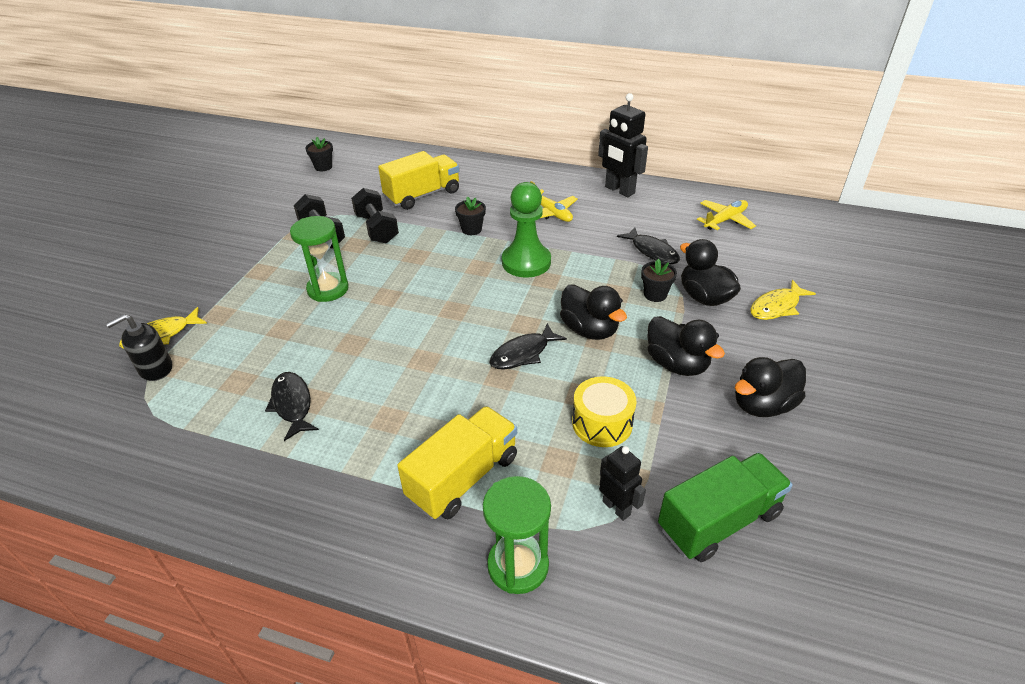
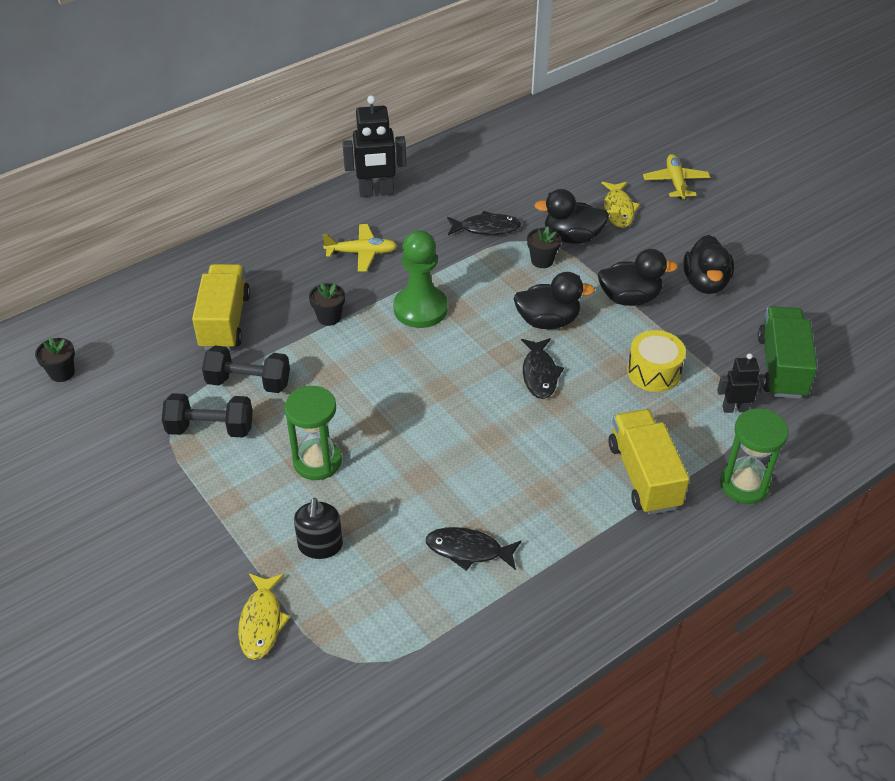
camera: 55 degrees left, 5 degrees up
(156, 369) = (317, 641): black soap dispenser -> black soap dispenser (320, 545)
(725, 220) = (490, 164): yellow plane -> yellow plane (675, 182)

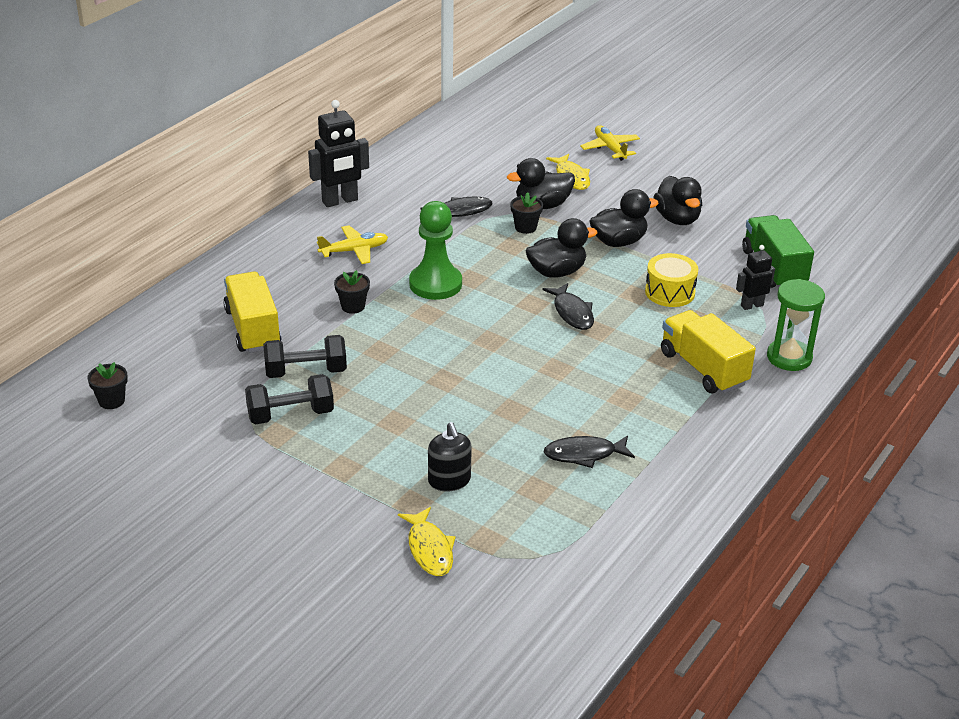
camera: 20 degrees left, 10 degrees down
(317, 461) = (408, 418): green hourglass -> none

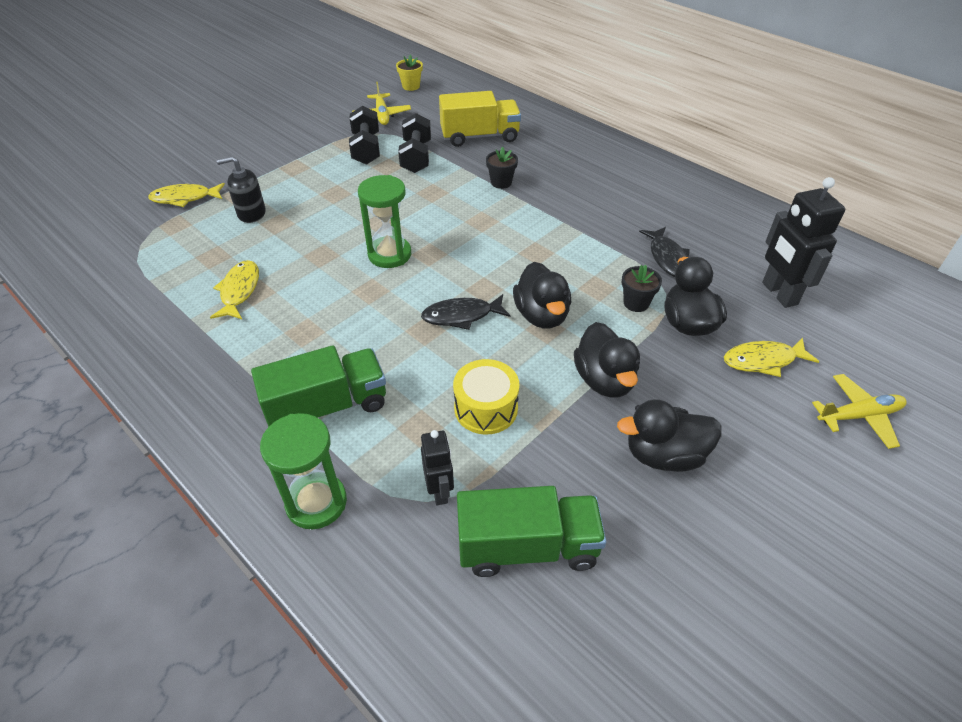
camera: 100 degrees right, 10 degrees up
(111, 401) = (411, 86): black flower pot -> yellow flower pot
(340, 201) = (681, 184): black robot -> black robot (779, 293)
(354, 251) = (591, 188): yellow plane -> yellow plane (382, 115)
(435, 284) = (529, 230): green pawn -> none
(498, 365) = (389, 254): none -> green hourglass
(584, 454) = (239, 291): black fish -> yellow fish
(703, 368) = (327, 407): yellow truck -> green truck

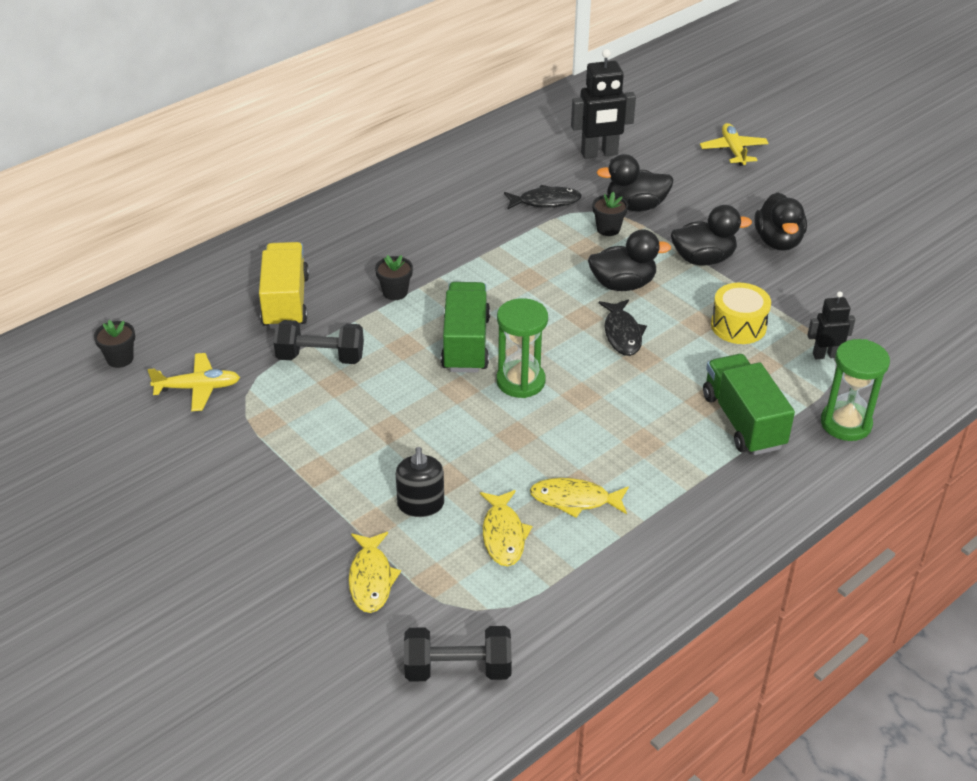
camera: 85 degrees left, 5 degrees down
(366, 149) = (287, 402): black dumbbell -> black dumbbell (458, 669)
(411, 86) = (120, 359): yellow flower pot -> black flower pot
(527, 547) = (866, 314): green truck -> green truck (466, 344)
(763, 360) = (679, 178): yellow fish -> yellow fish (503, 535)

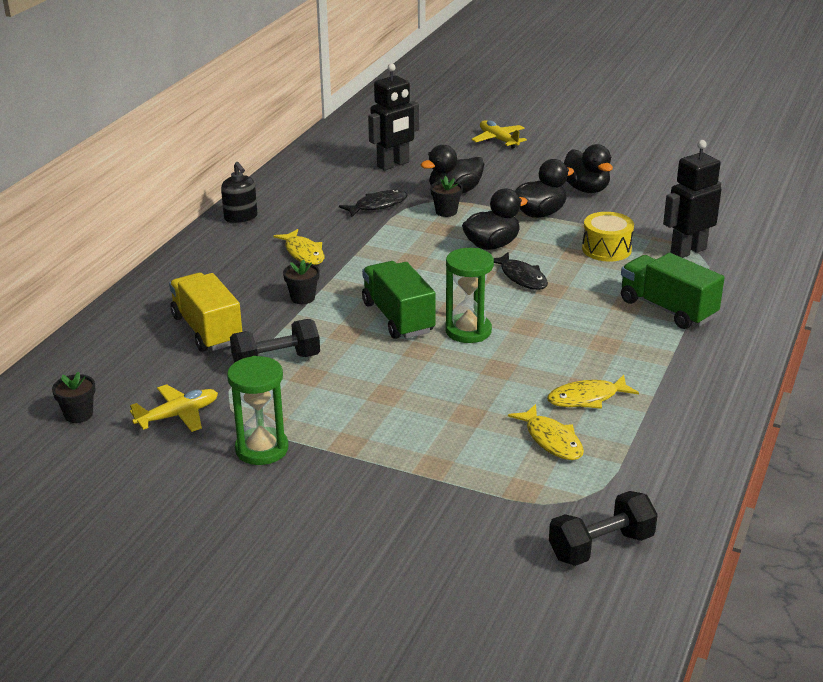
camera: 25 degrees left, 10 degrees down
(371, 579) = (467, 507): yellow fish -> yellow fish (303, 253)
(421, 504) = (462, 440): black soap dispenser -> black soap dispenser (241, 218)
(825, 355) = (688, 251): black robot -> black robot, size x1.70
(845, 423) = (743, 290): green hourglass -> green hourglass (262, 449)

